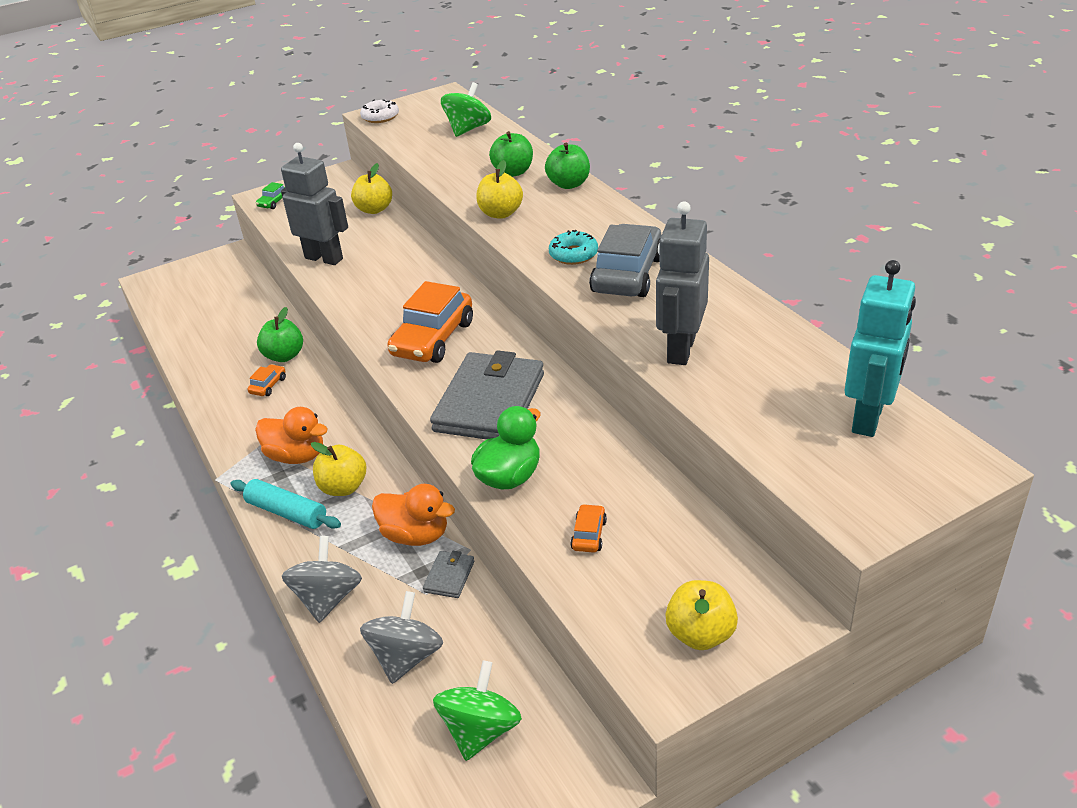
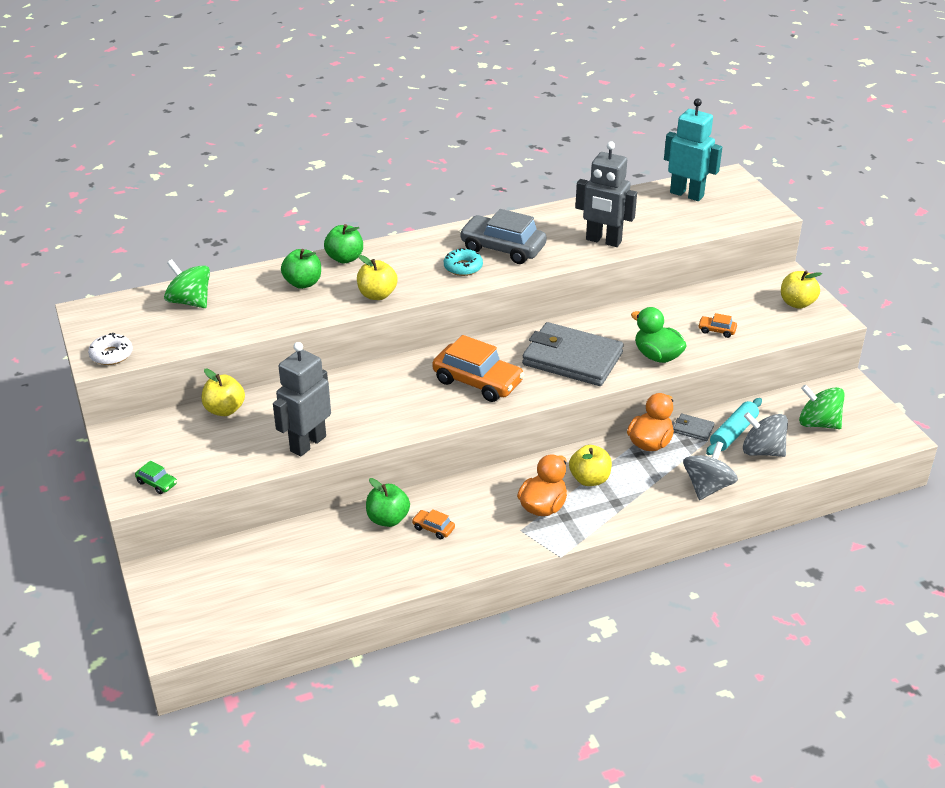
camera: 85 degrees left, 0 degrees up
(287, 512) = (612, 510): turquoise rolling pin -> turquoise rolling pin (733, 433)
(328, 598) = (707, 487): grey spinning top -> grey spinning top turned 105 degrees clockwise

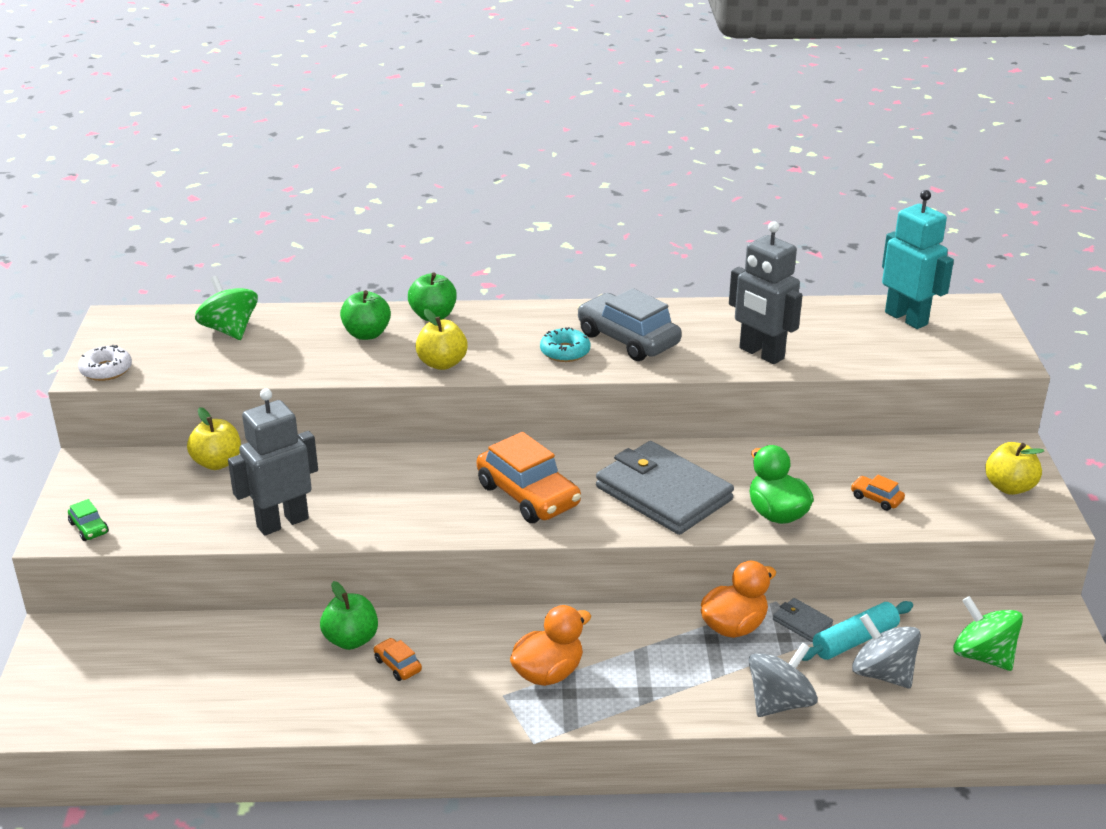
camera: 20 degrees right, 5 degrees down
(589, 479) = (628, 653): yellow apple -> none

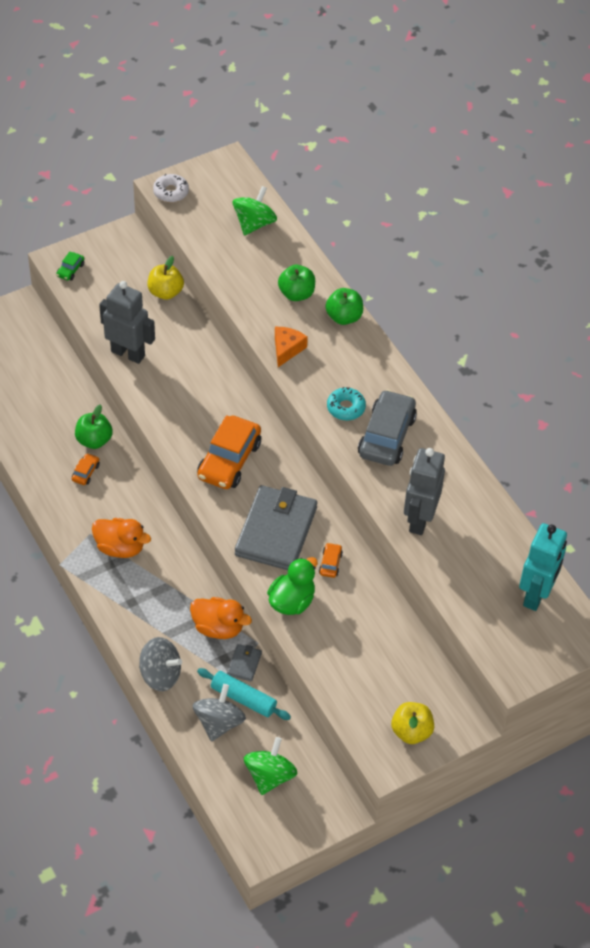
camera: 60 degrees right, 20 degrees up
(442, 363) = (287, 349): yellow apple -> orange cheese
(876, 498) = (345, 654): orange car -> orange car (330, 563)

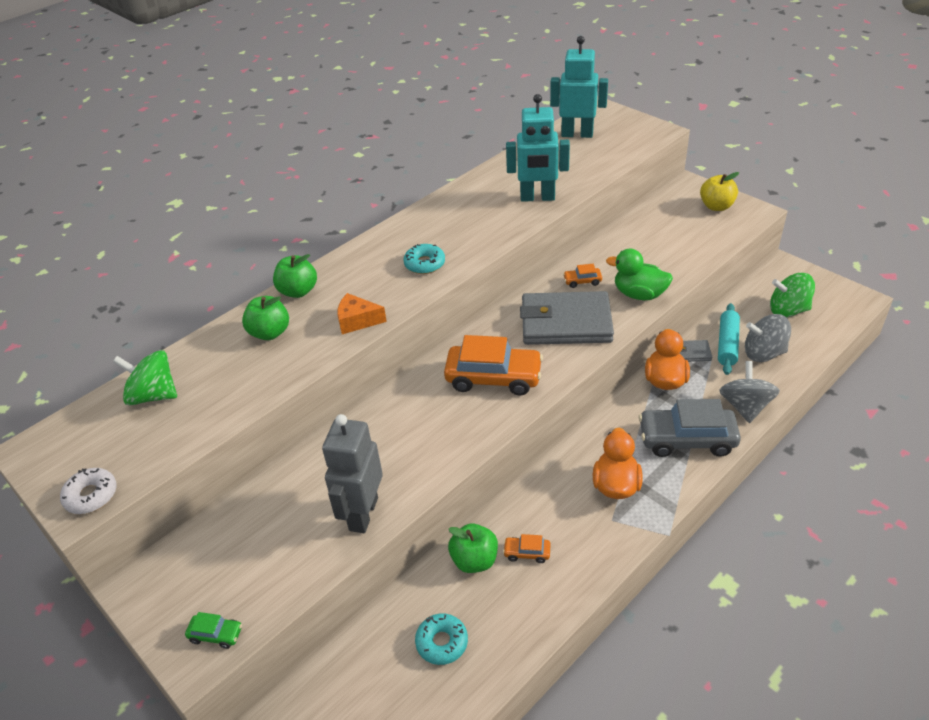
camera: 100 degrees left, 10 degrees down
(40, 407) = (442, 642): none -> turquoise donut
(165, 292) = (246, 506): yellow apple -> none
(387, 436) = (450, 233): grey car -> grey car (687, 439)
(419, 519) = (537, 198): grey robot -> turquoise robot

